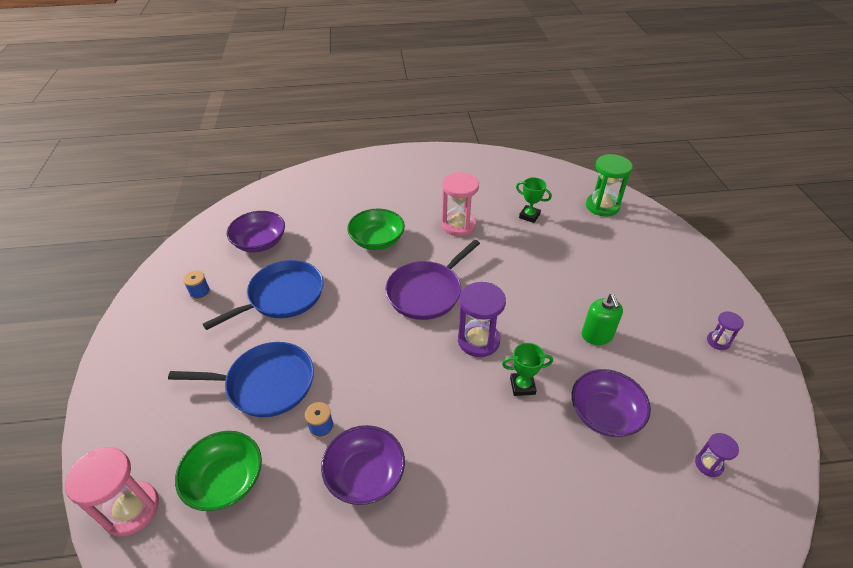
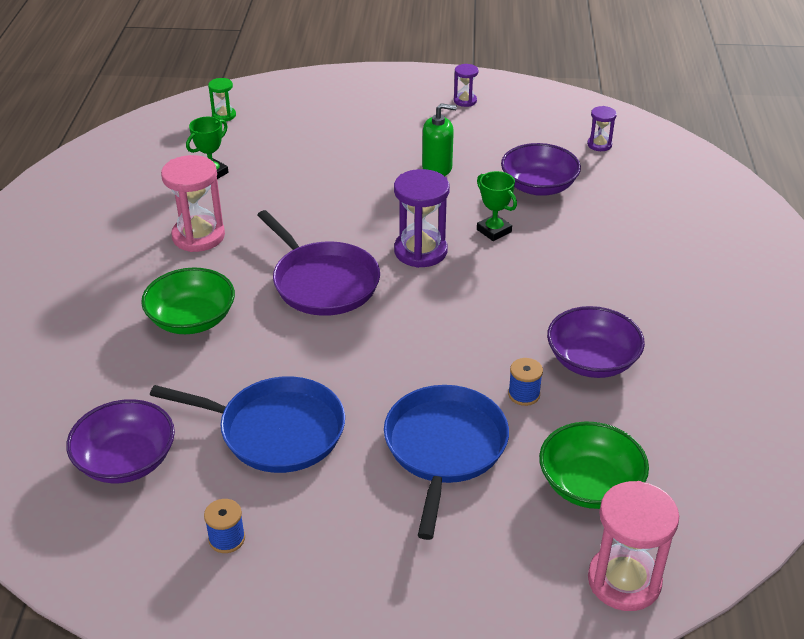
camera: 80 degrees left, 5 degrees down
(282, 296) = (275, 430): blue pan -> blue pan turned 135 degrees clockwise
(522, 386) = (494, 231): green trophy -> green trophy turned 45 degrees counterclockwise
(602, 206) = (224, 115): green hourglass -> green hourglass, size x0.53

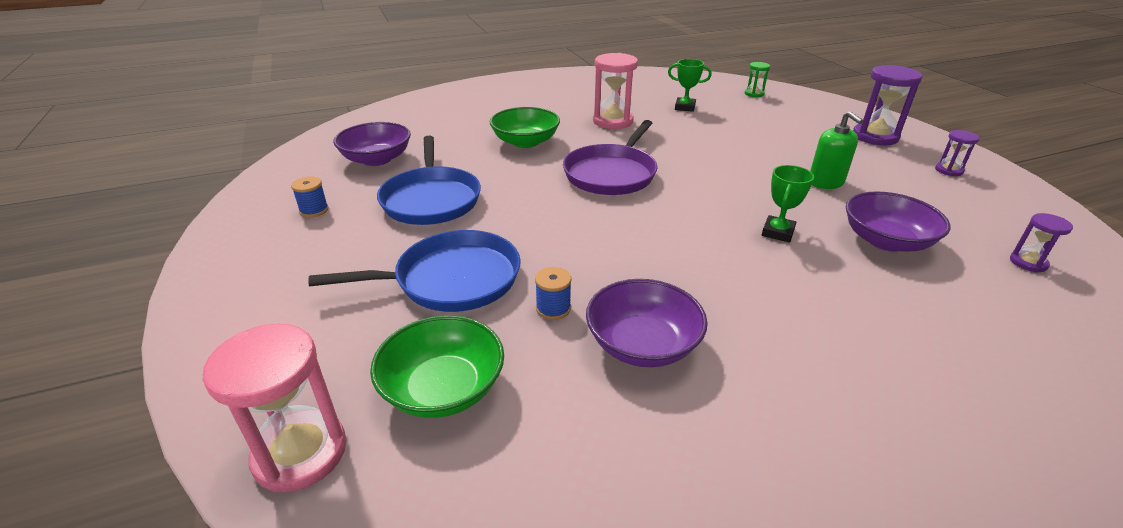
camera: 65 degrees right, 5 degrees down
(420, 251) = (699, 203): purple hourglass -> purple hourglass (875, 137)

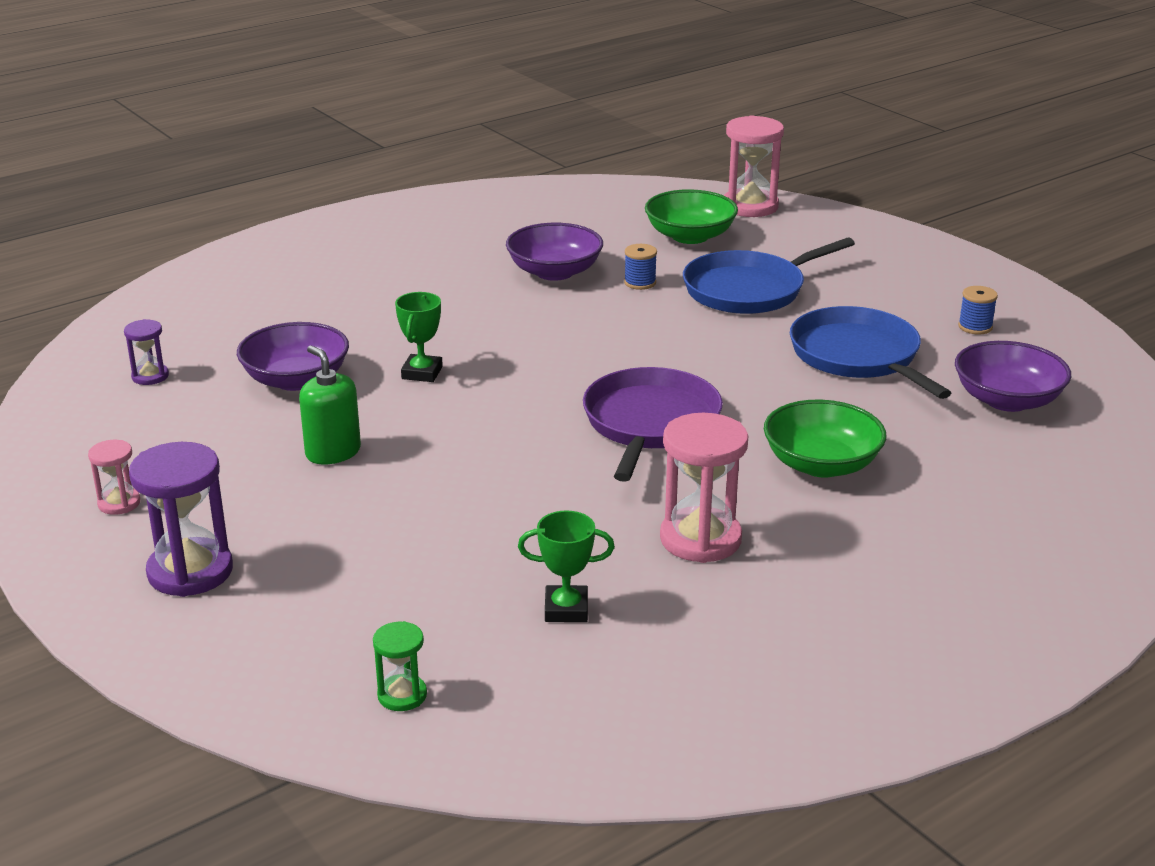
camera: 165 degrees right, 5 degrees down
(949, 170) = (119, 503): purple hourglass -> pink hourglass

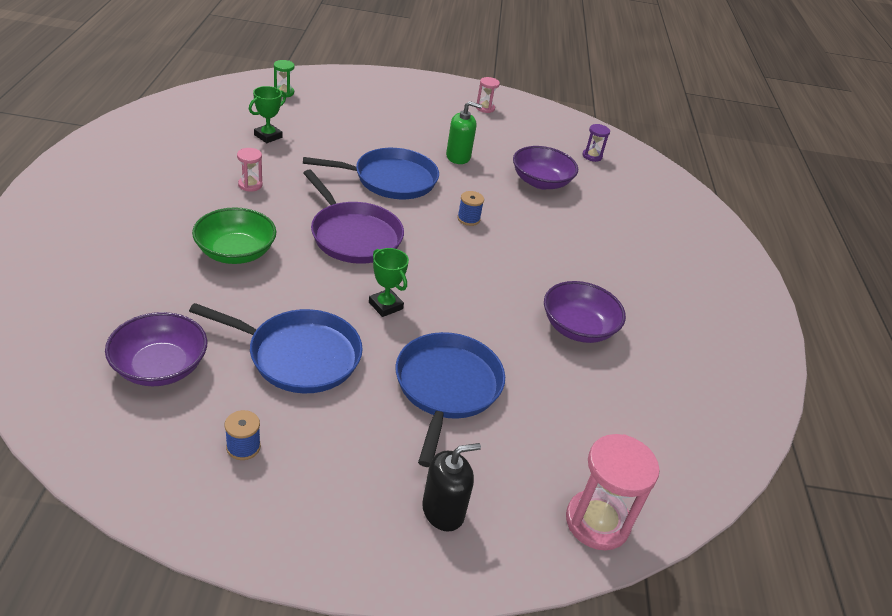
camera: 125 degrees right, 10 degrees up
(190, 571) = (416, 98): purple hourglass -> none
(422, 373) = (502, 212): green trophy -> green trophy (385, 306)
(488, 464) = (390, 179): none -> blue pan
(640, 283) = (518, 349): blue spool -> blue spool (468, 219)
(690, 236) = (571, 433): green bowl -> none
(700, 539) = (250, 185): pink hourglass -> pink hourglass, size x0.53
(853, 247) = (443, 511): none -> black soap dispenser

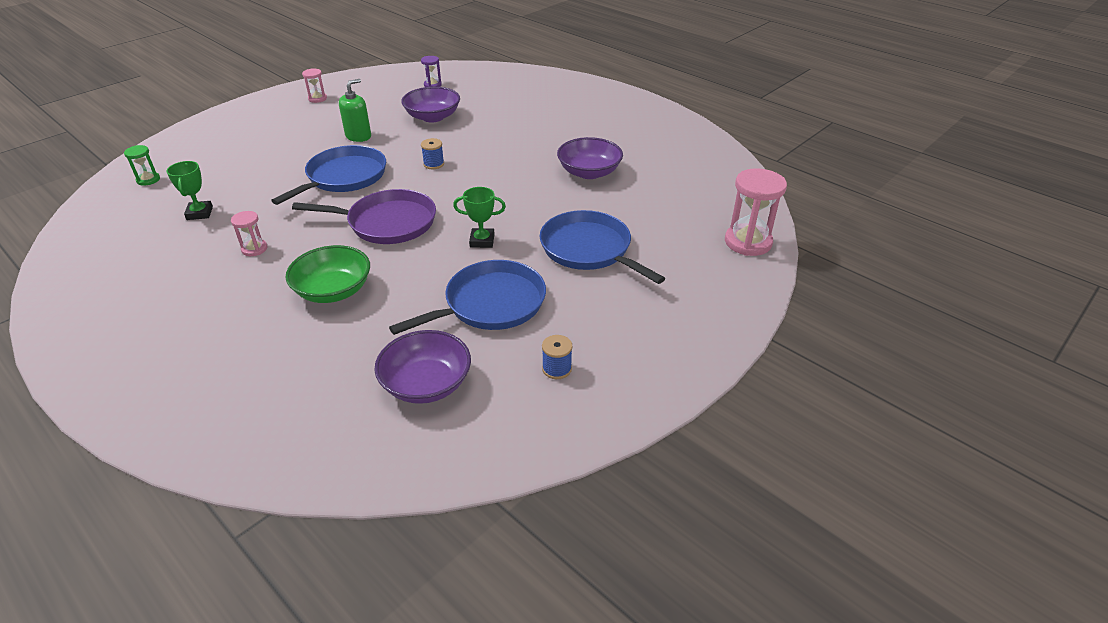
camera: 45 degrees left, 0 degrees up
(443, 511) = (692, 298): black soap dispenser -> none

